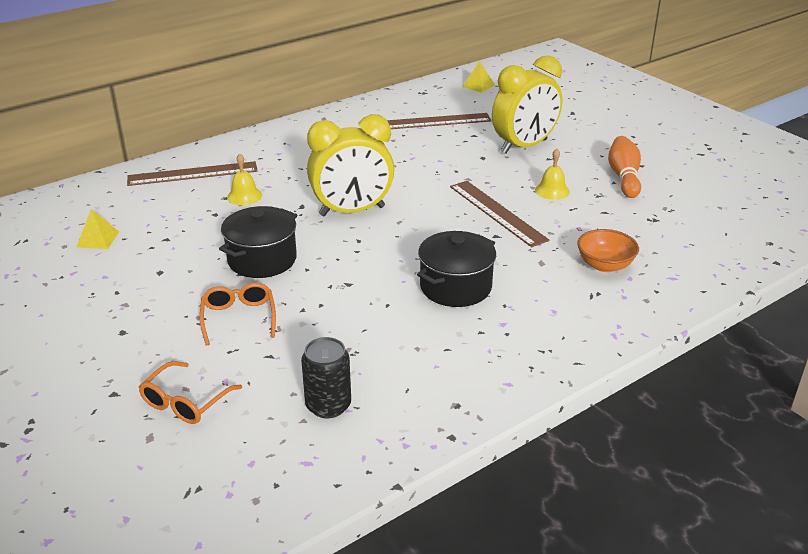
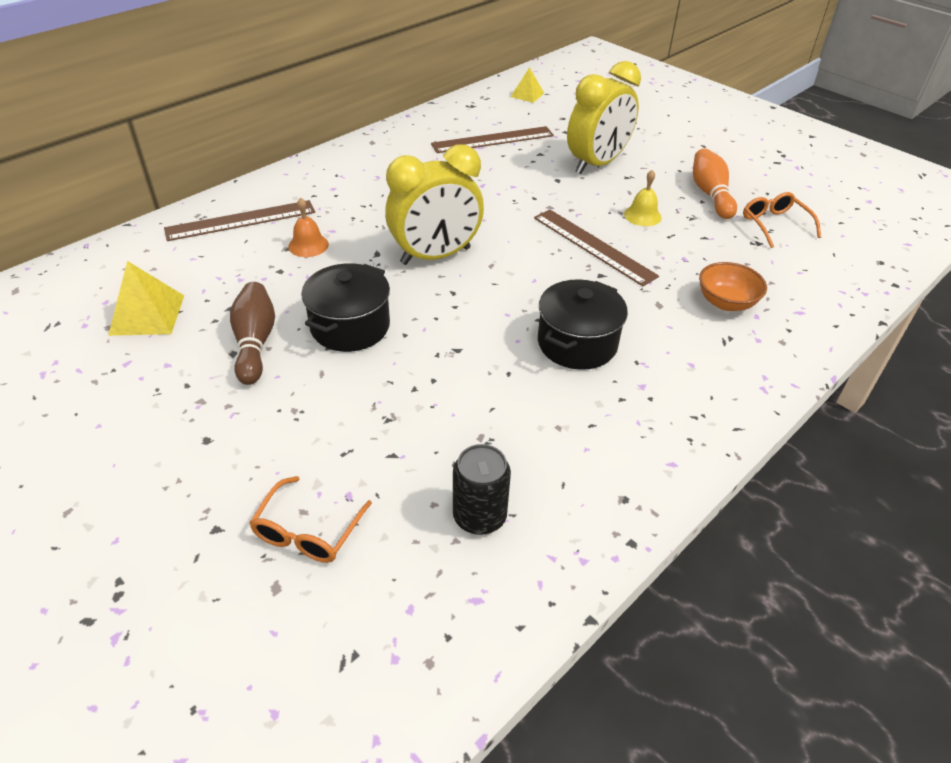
camera: 10 degrees left, 10 degrees up
(98, 239) = (147, 315): yellow pyramid -> yellow pyramid, size x1.58
(180, 266) = (255, 343): none -> brown bowling pin
(239, 318) = (343, 407): orange glasses -> orange glasses (774, 225)
(244, 196) = (308, 245): yellow bell -> orange bell

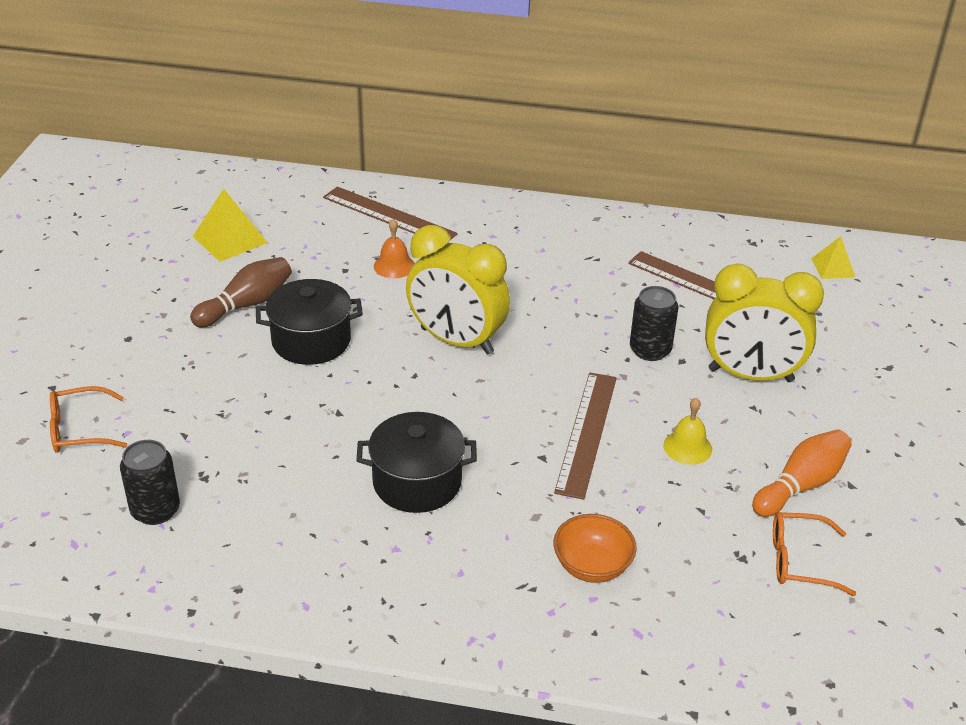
camera: 55 degrees right, 5 degrees down
(535, 186) = (650, 350): none -> black can
(774, 225) = (800, 561): orange glasses -> orange glasses turned 120 degrees counterclockwise

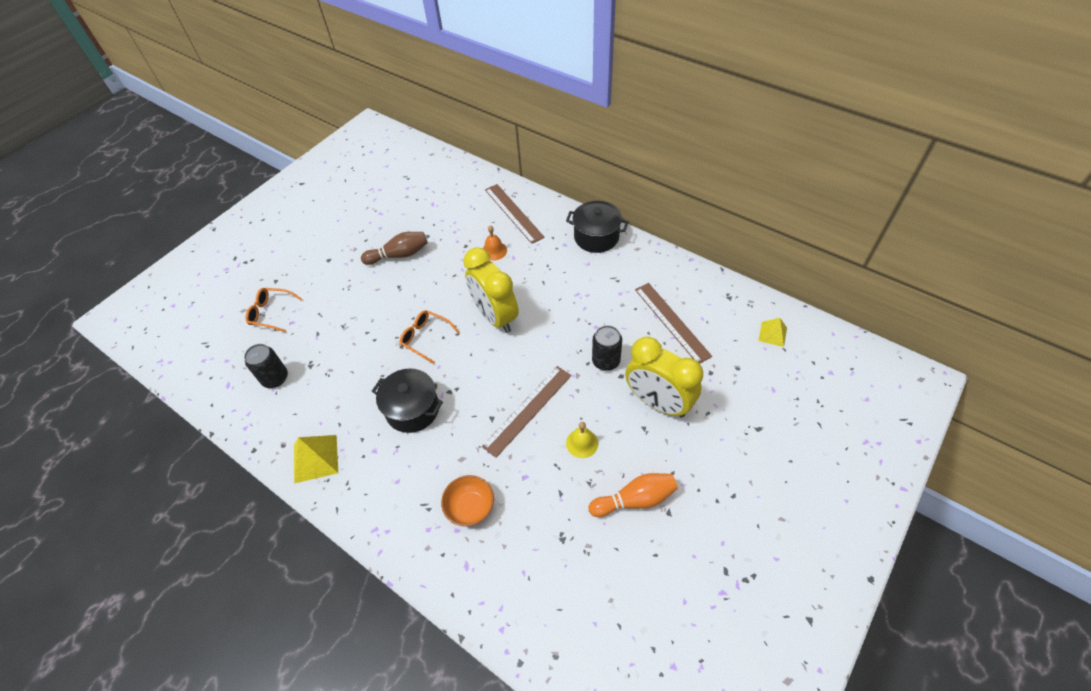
camera: 30 degrees right, 15 degrees up
(229, 239) = (417, 206): yellow pyramid -> yellow pyramid (315, 458)
(311, 341) = (417, 291): black pot -> black pot (596, 237)
(800, 561) = (596, 556): orange glasses -> orange glasses (426, 338)

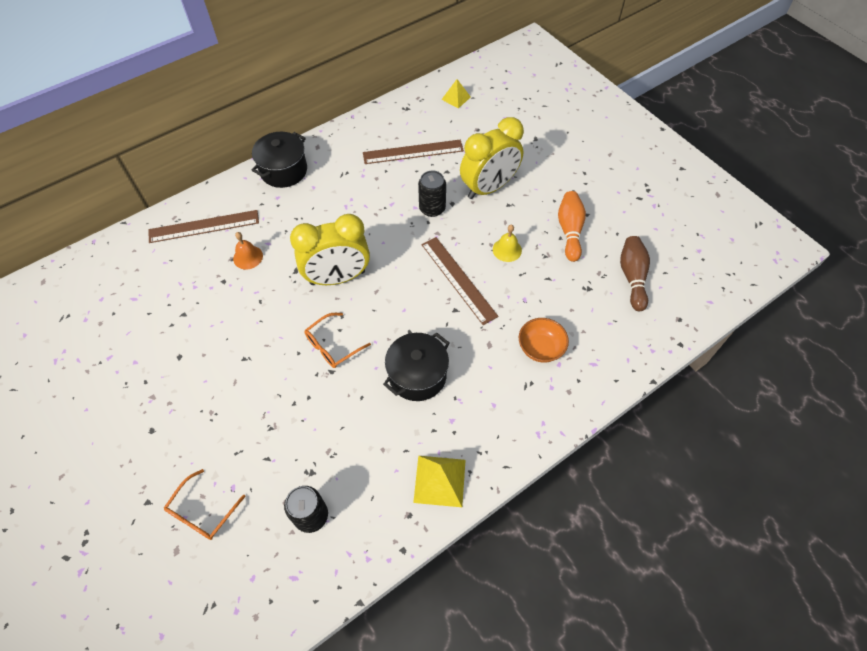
camera: 75 degrees left, 5 degrees up
(399, 255) = (195, 349): brown bowling pin -> brown bowling pin (632, 277)

